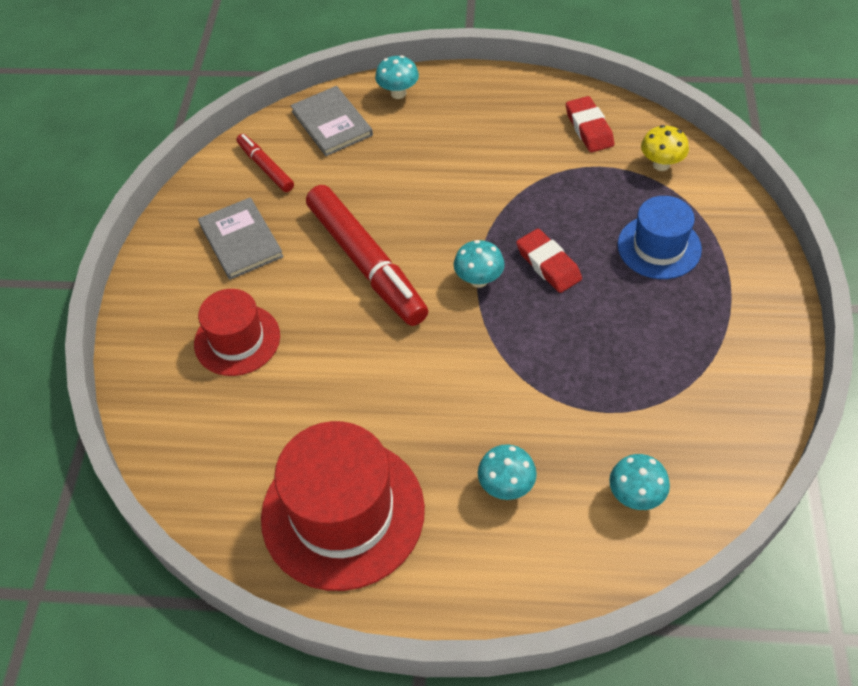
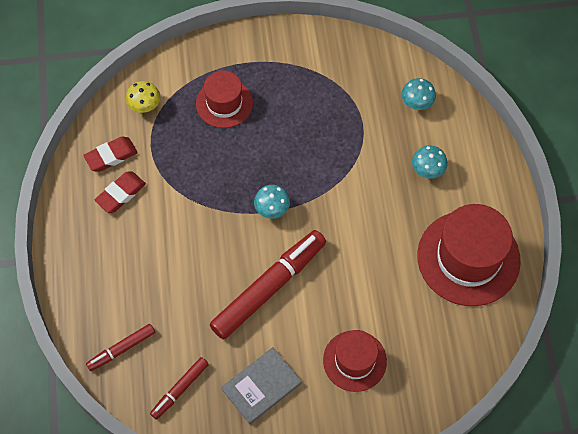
camera: 105 degrees left, 10 degrees up
(331, 123) = (122, 349): grey book -> red marker
(398, 93) = (80, 303): turquoise mushroom -> none
(548, 264) = (251, 168): red eraser -> red eraser (121, 194)
(659, 247) = (224, 103): blue hat -> red hat

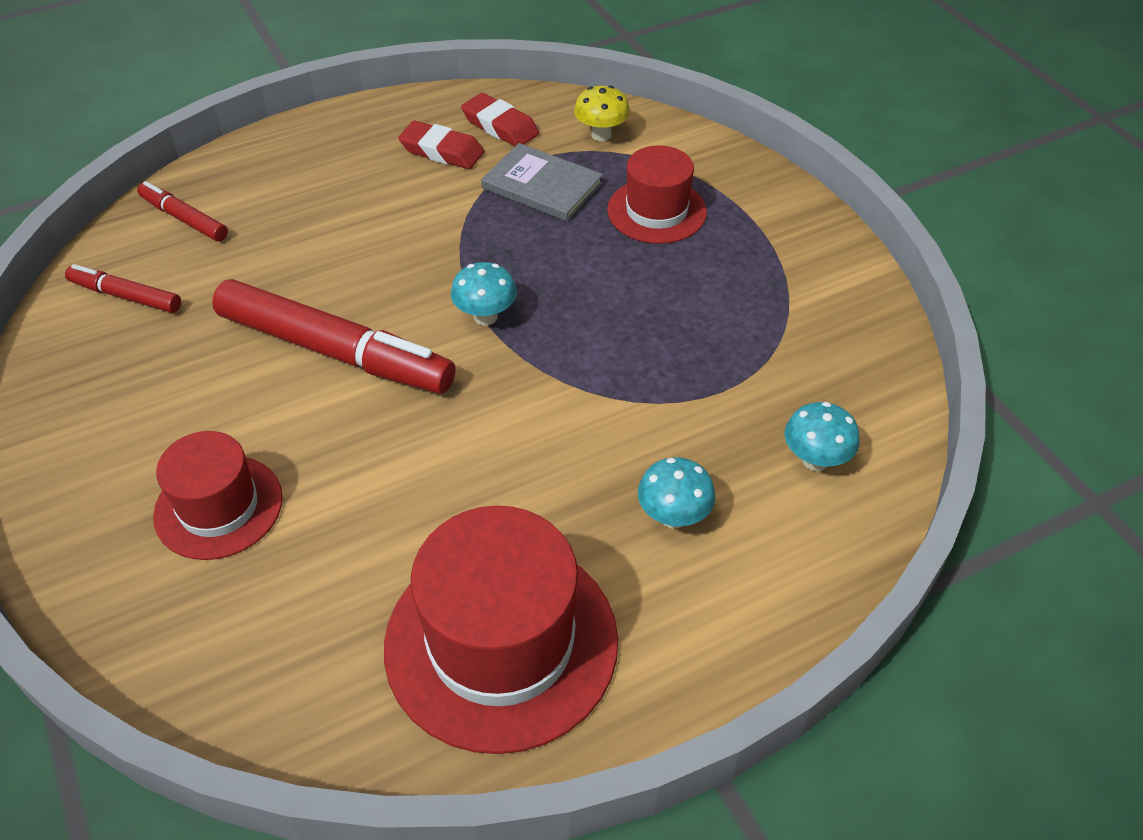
camera: 70 degrees right, 15 degrees down
(261, 386) = (146, 390): grey book -> grey book (542, 185)

